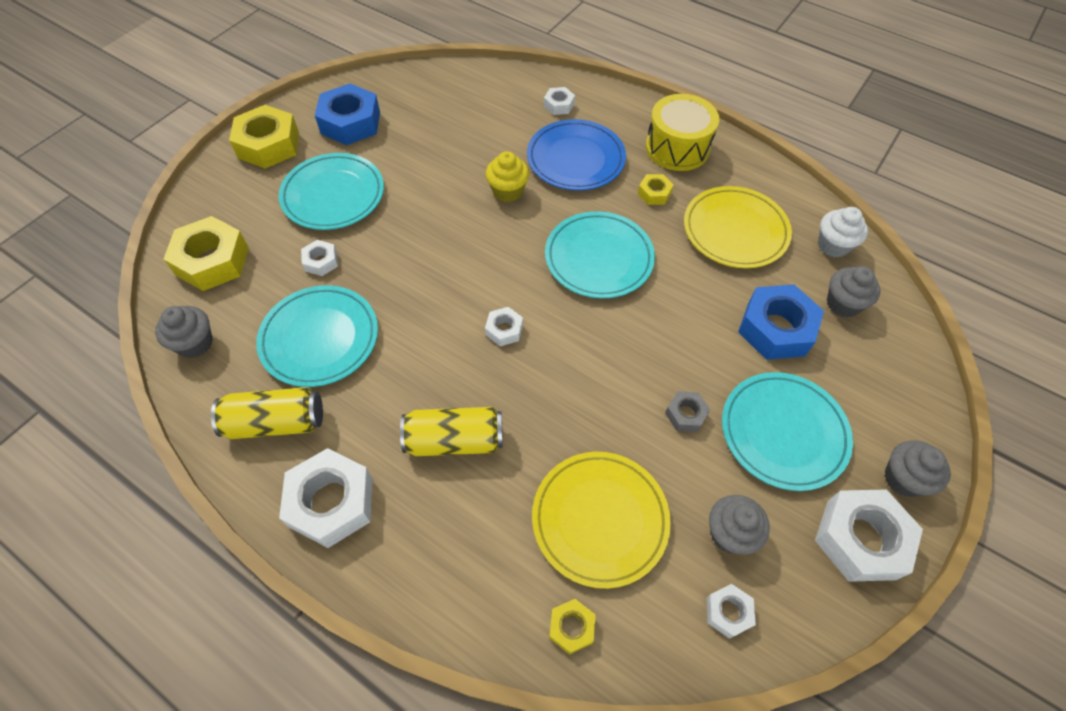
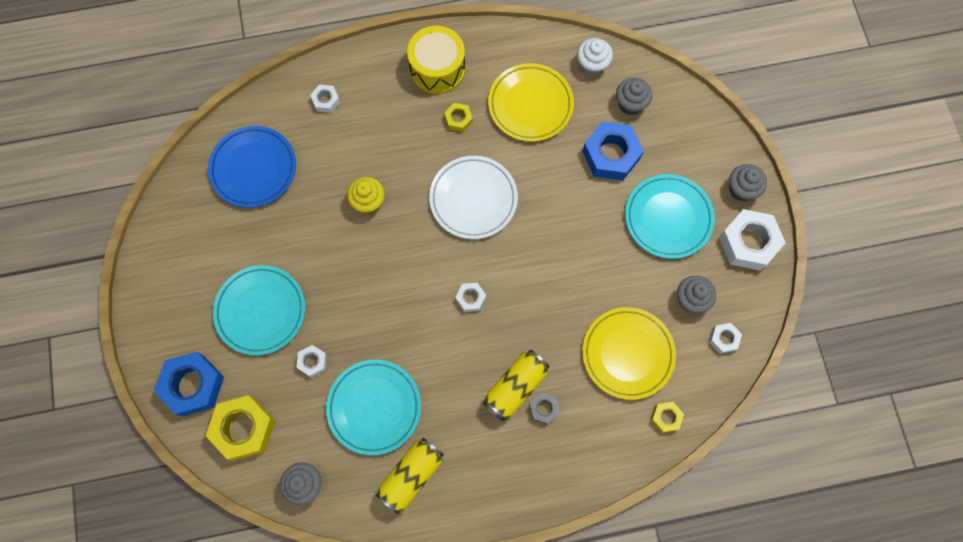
camera: 45 degrees left, 15 degrees up
(268, 145) = (165, 317): yellow nut -> none
(331, 502) = (492, 481): white nut -> none
(350, 123) = (200, 246): blue nut -> blue nut (193, 385)
(575, 159) = (384, 137): blue plate -> blue plate (253, 168)
(598, 258) = (473, 199): turquoise plate -> white plate
(686, 414) = (613, 254): grey nut -> grey nut (544, 409)

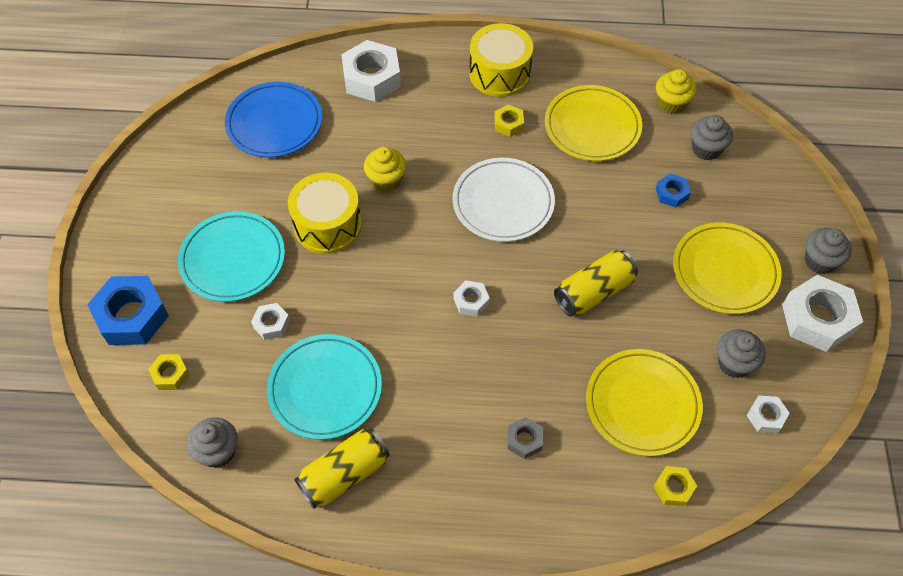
camera: 15 degrees right, 15 degrees down
(244, 429) = (170, 374): yellow nut -> yellow nut, size x0.50
(326, 101) = (372, 78): white nut -> white nut, size x2.00
(331, 258) = (327, 225): none -> yellow drum
(515, 387) = (497, 408): yellow can -> yellow can (593, 292)
(592, 65) = (671, 104): white cupcake -> yellow cupcake
(611, 155) = (671, 193): blue nut -> blue nut, size x0.50
(668, 218) = (724, 271): turquoise plate -> yellow plate

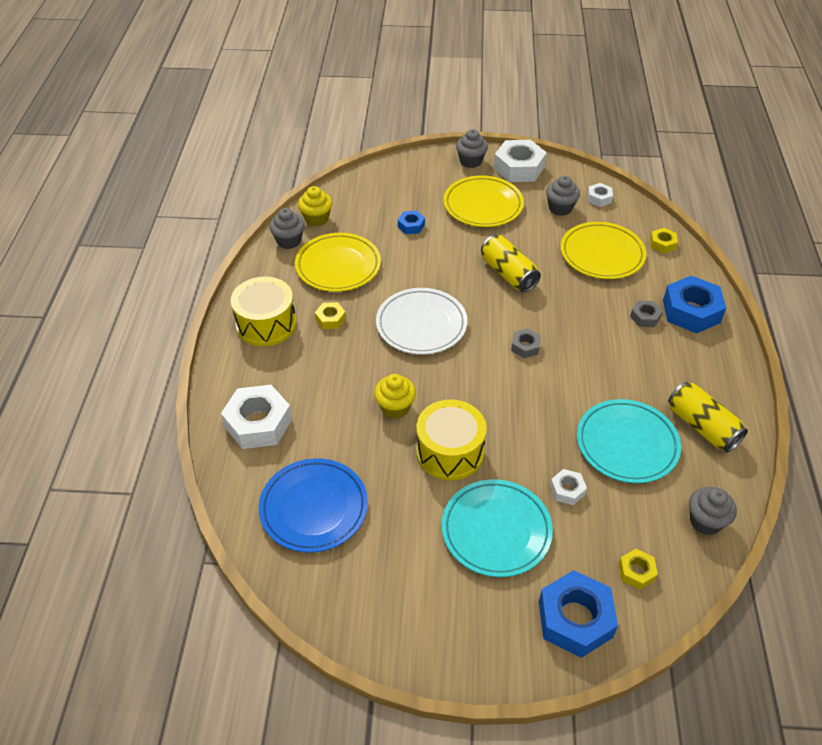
camera: 90 degrees left, 10 degrees down
(471, 301) = (525, 346): white nut -> grey nut
(538, 501) = (691, 311): none -> blue nut
(706, 149) = (366, 204): grey cupcake -> grey cupcake (289, 241)

